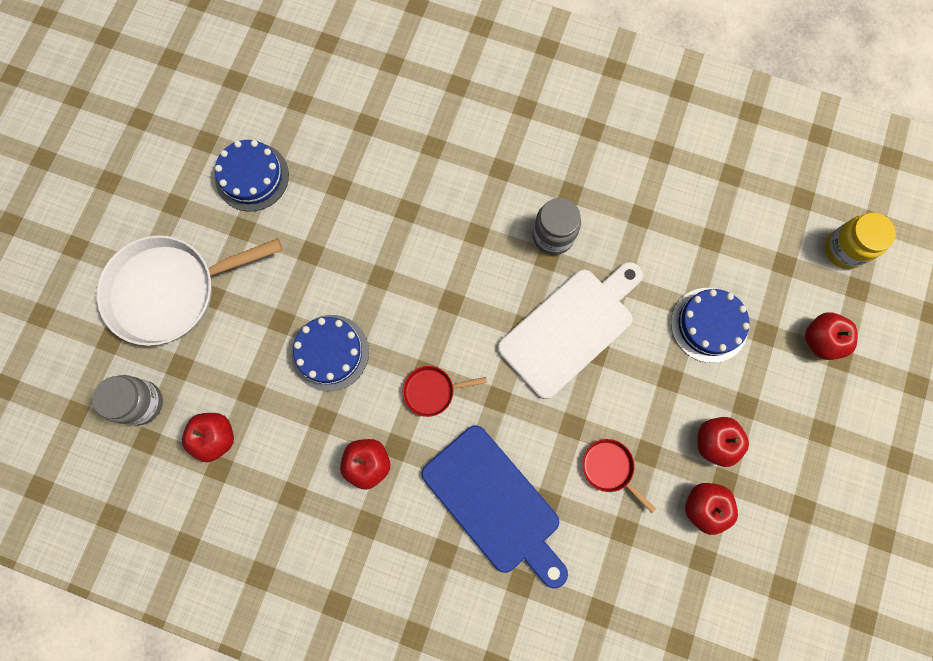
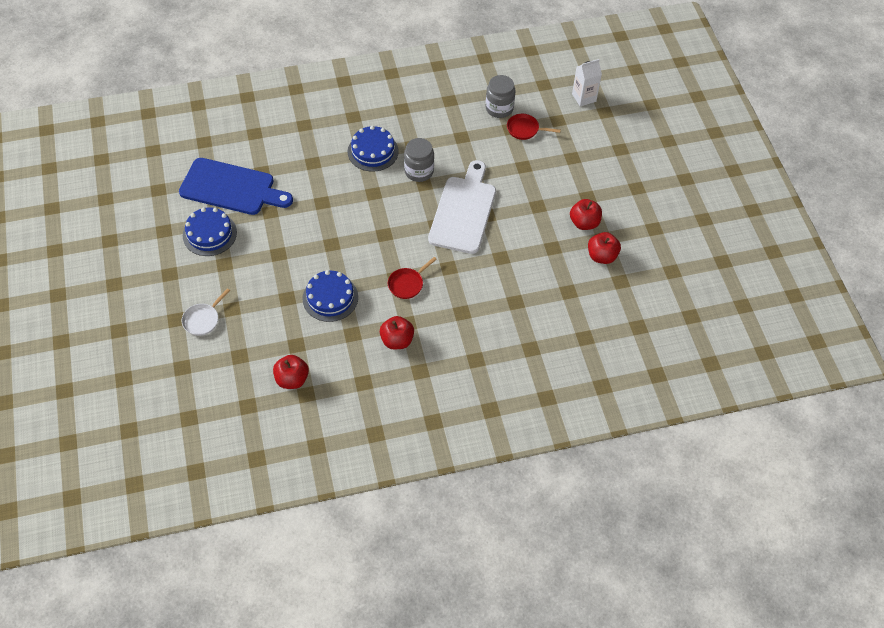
camera: 35 degrees left, 20 degrees down
(141, 403) = (229, 388): grey jar -> grey jar (499, 108)
(171, 291) = (203, 319): white pan -> white pan, size x0.44
(495, 503) = (486, 319): blue cutting board -> blue cutting board (231, 188)
(609, 468) = (537, 266): red pan -> red pan (525, 129)
(709, 325) = (539, 169): blue cake -> blue cake (373, 151)
(820, 340) = (603, 146): red apple -> none
(844, 249) = (584, 97): yellow jar -> white carton

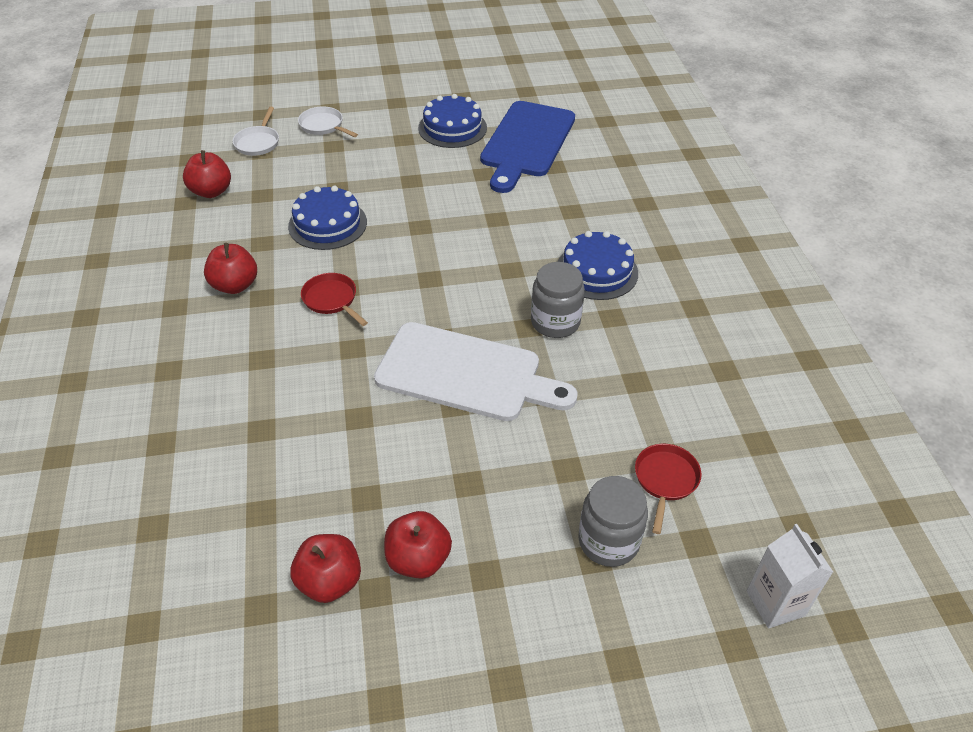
camera: 95 degrees right, 10 degrees down
(225, 361) = (258, 142): none -> white pan
(499, 108) = (716, 442): grey jar -> grey jar (608, 541)

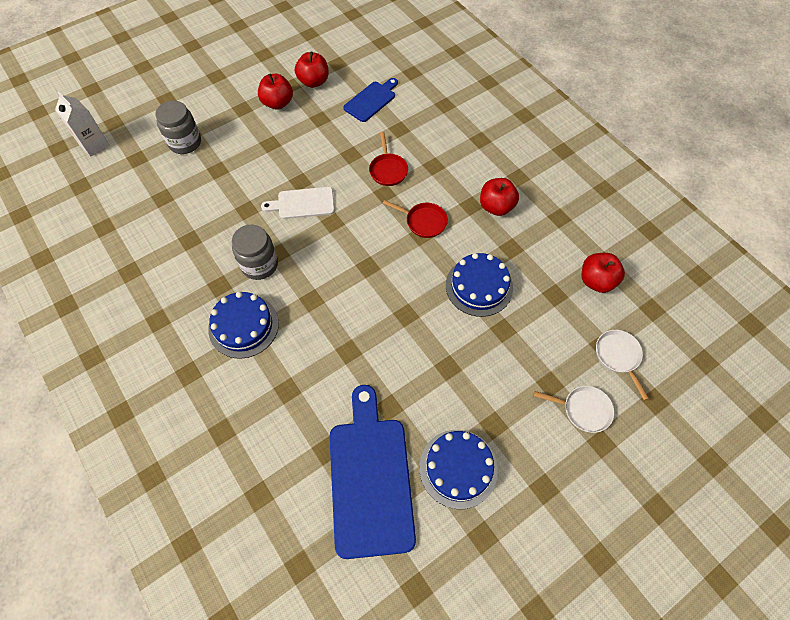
camera: 155 degrees right, 15 degrees up
(262, 498) = (371, 100): none -> blue cutting board
(466, 374) = (303, 203): white cutting board -> white cutting board, size x0.54
(665, 480) = (159, 183): red pan -> red pan (388, 170)

